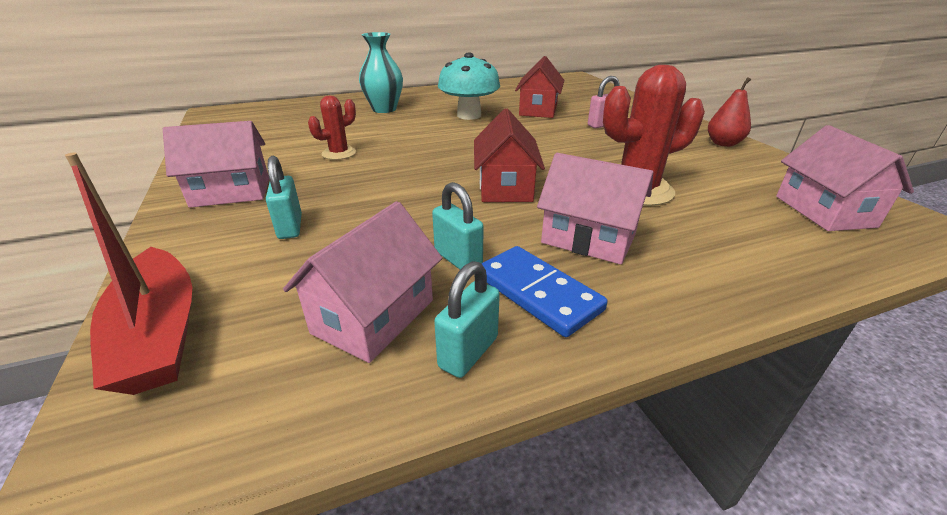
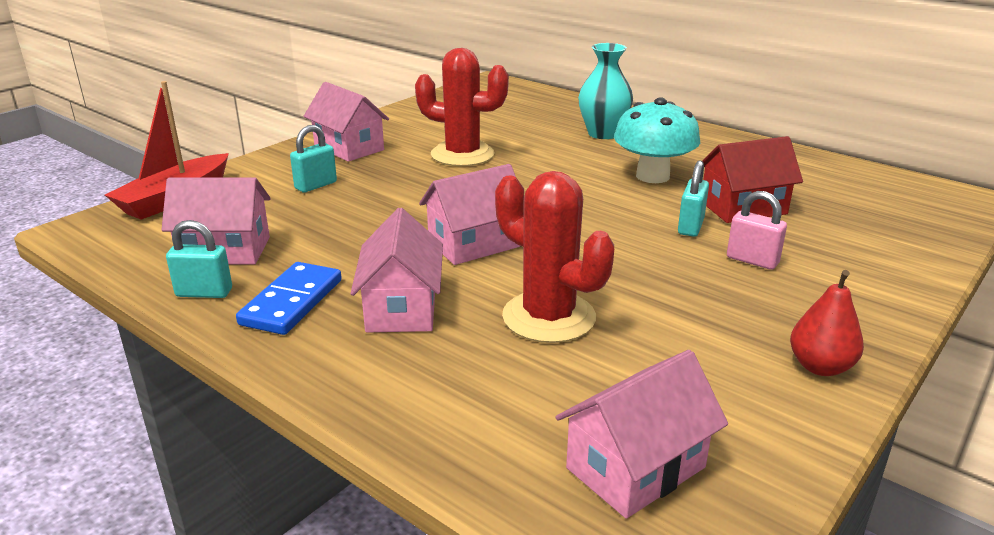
camera: 60 degrees right, 5 degrees down
(339, 153) = (462, 155): red cactus -> red cactus, size x1.77
(458, 259) = (318, 258): turquoise padlock -> turquoise padlock (690, 227)
(505, 187) = (474, 244): red house -> pink house

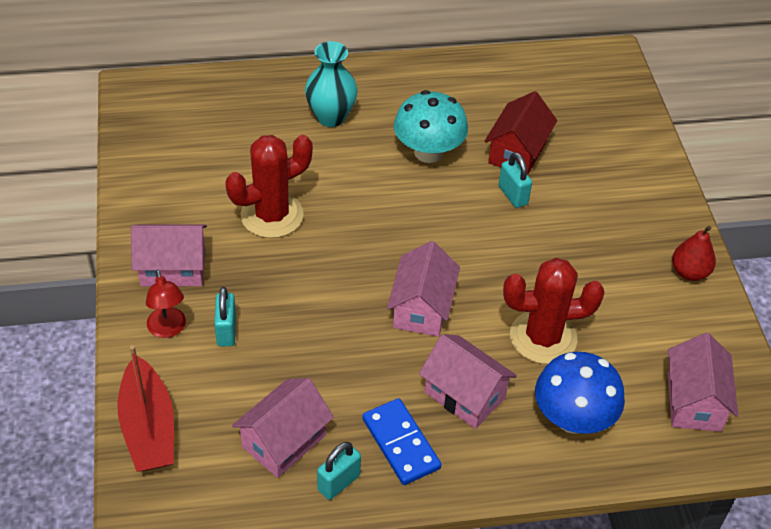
camera: 50 degrees left, 20 degrees up
(286, 168) = (168, 329): none -> red lamp
(467, 386) = (573, 418): none -> blue mushroom
(752, 260) = (577, 205): pink padlock -> none

